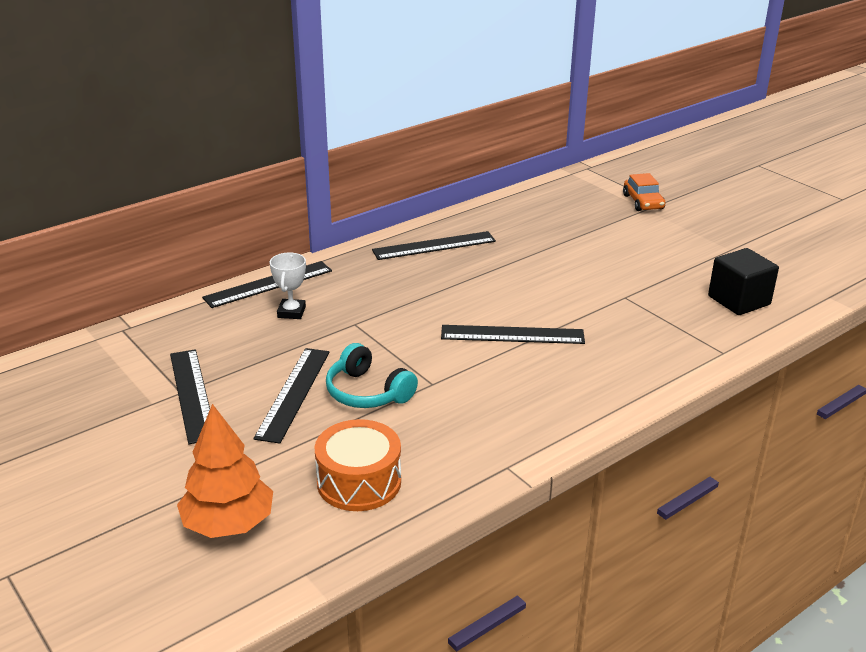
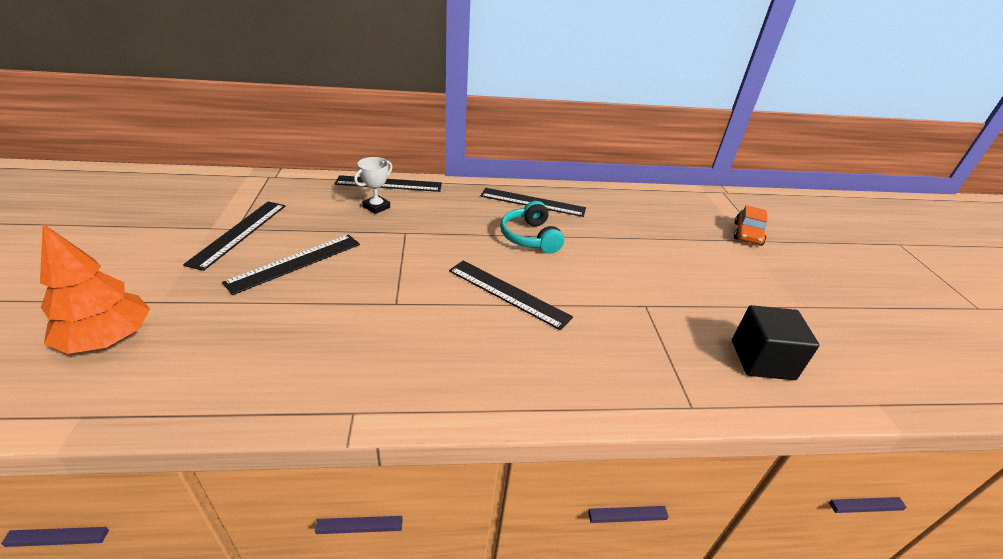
camera: 30 degrees right, 5 degrees up
(359, 482) = (232, 357): orange drum -> none
(367, 392) = (342, 286): turquoise headphones -> turquoise headphones (530, 237)

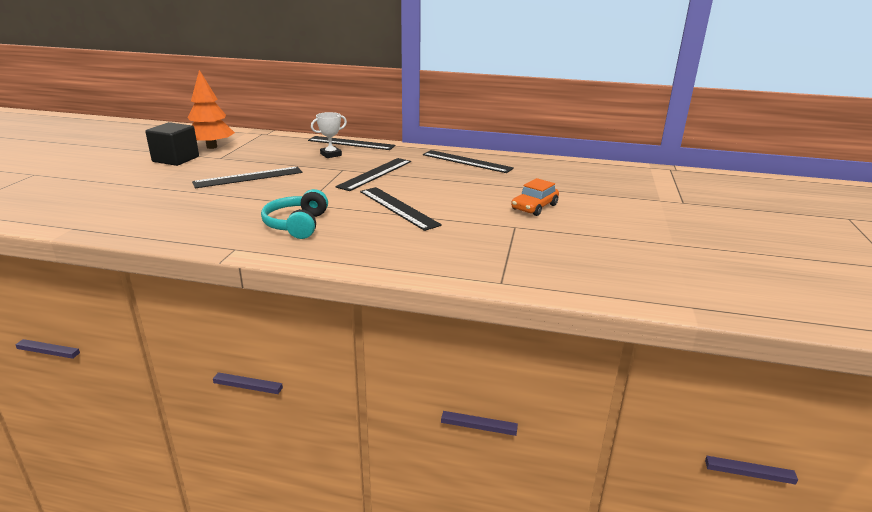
camera: 20 degrees right, 10 degrees down
(108, 339) = (107, 199): orange tree -> orange tree (211, 147)
(238, 233) = (220, 160): black ruler -> black ruler (375, 174)
(530, 237) = (445, 180): turquoise headphones -> turquoise headphones (297, 225)
(747, 234) = (667, 196): orange car -> orange car (534, 207)
(762, 360) = (597, 268): black cube -> black cube (176, 159)

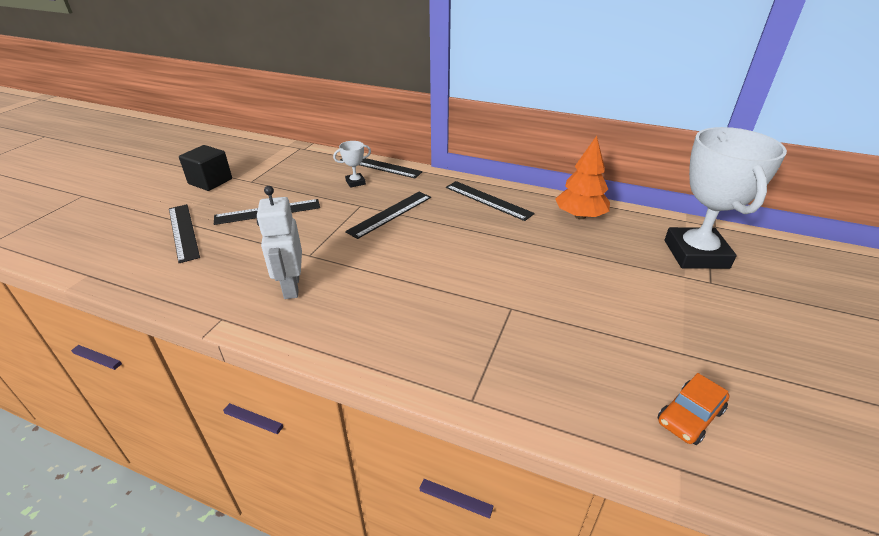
camera: 10 degrees right, 10 degrees up
(211, 147) = (248, 165): orange tree -> orange tree (580, 216)
(297, 225) = (291, 287): turquoise headphones -> white robot
(398, 208) = (398, 268): black ruler -> black ruler (183, 232)
(534, 207) = (540, 278): orange car -> orange car (690, 416)
(665, 186) = (696, 254): none -> white trophy

